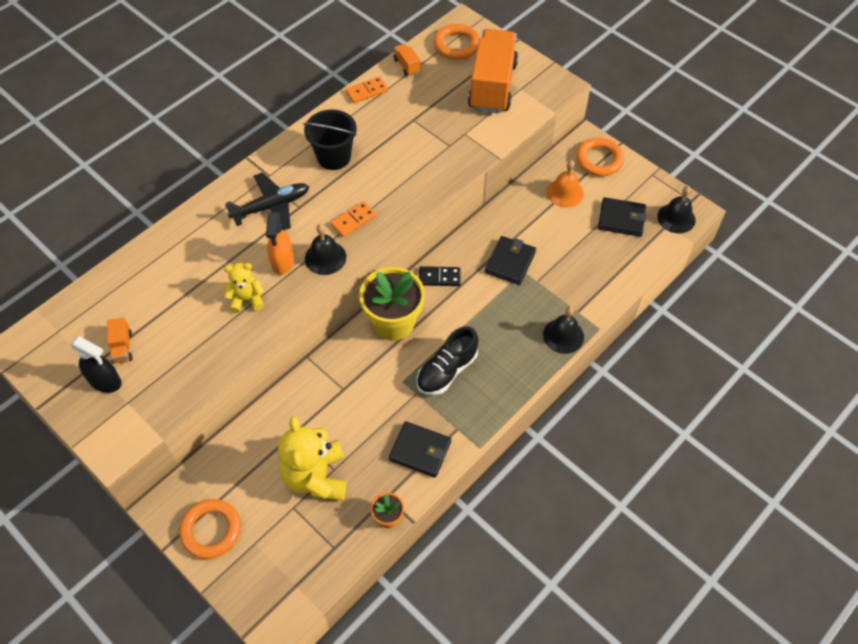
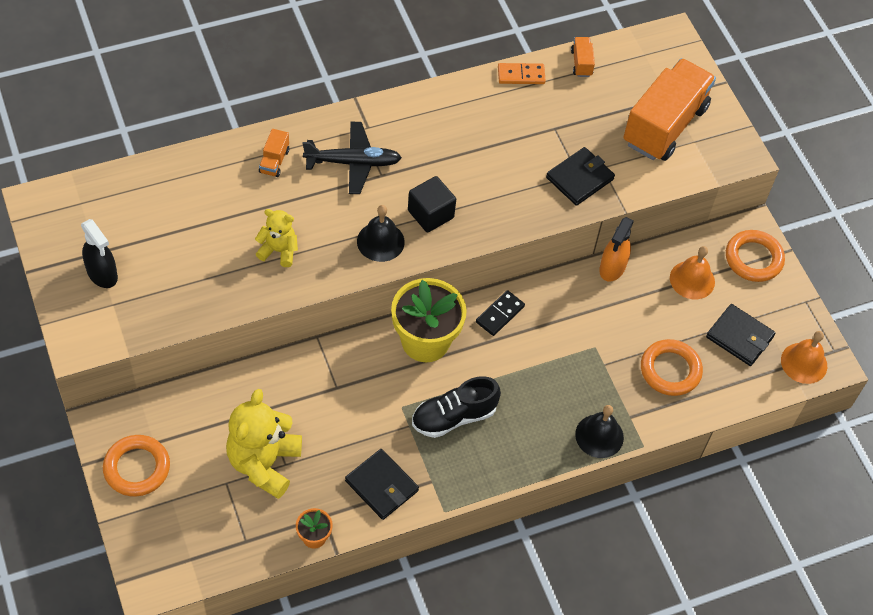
camera: 20 degrees right, 0 degrees up
(122, 347) = (134, 247): orange truck -> orange truck (274, 161)
(282, 262) = (334, 227): orange spray bottle -> orange spray bottle (612, 268)
(334, 157) = (446, 135): black bucket -> none
(353, 220) = (430, 214): orange domino -> black cube
(439, 277) = (500, 314): black domino -> black domino turned 75 degrees counterclockwise
(456, 45) = (651, 61): orange ring -> orange ring (670, 370)
(510, 262) = (586, 331): black wallet -> black wallet (579, 178)
(676, 218) = (804, 363): black bell -> orange bell

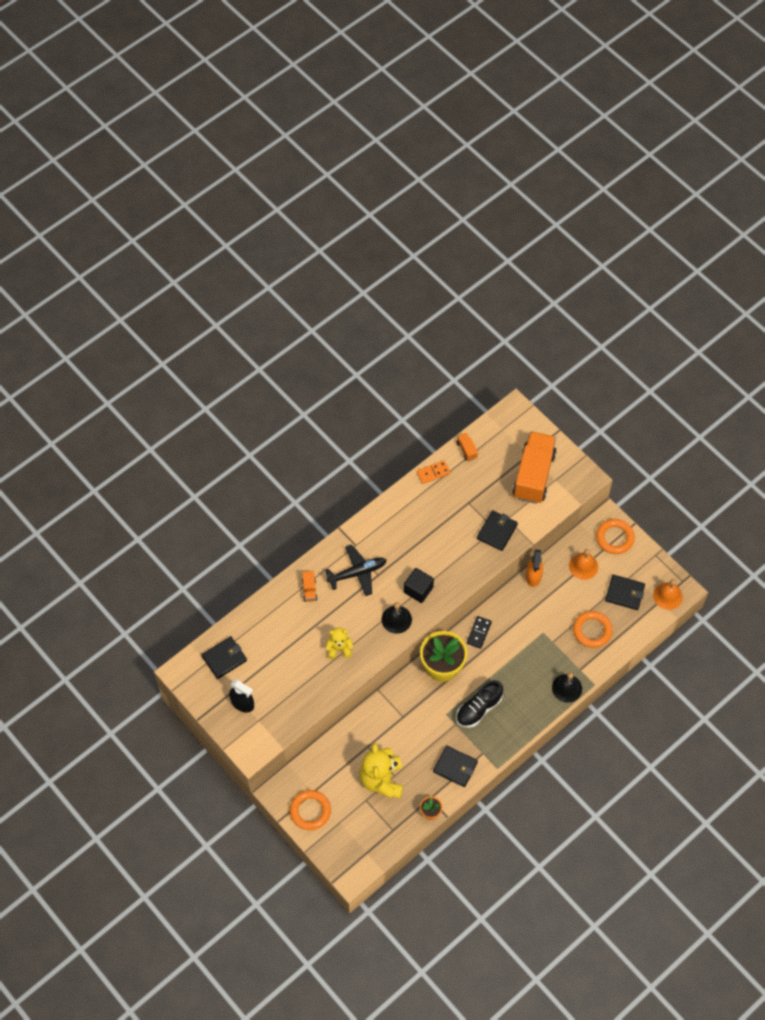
camera: 15 degrees left, 5 degrees up
(108, 206) = (224, 658): none -> black wallet

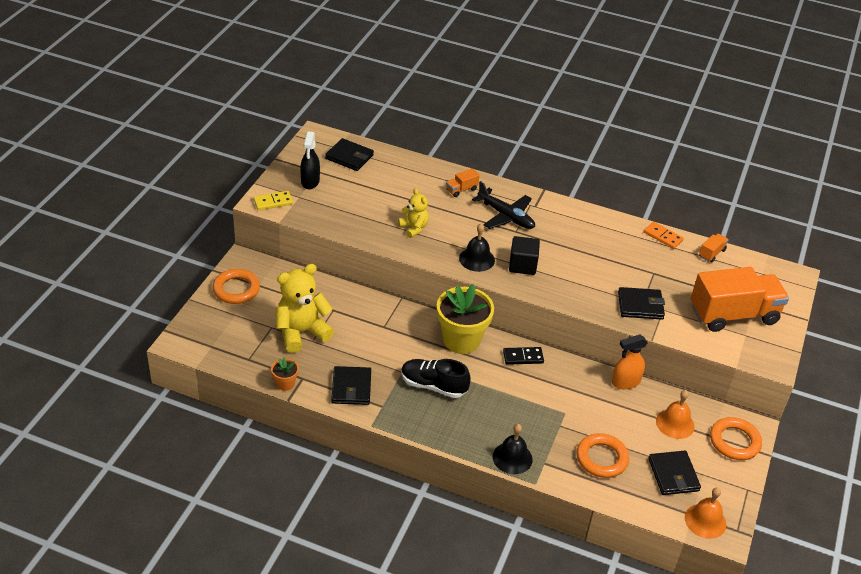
camera: 60 degrees right, 20 degrees down
(256, 743) = (273, 202): none -> yellow domino

